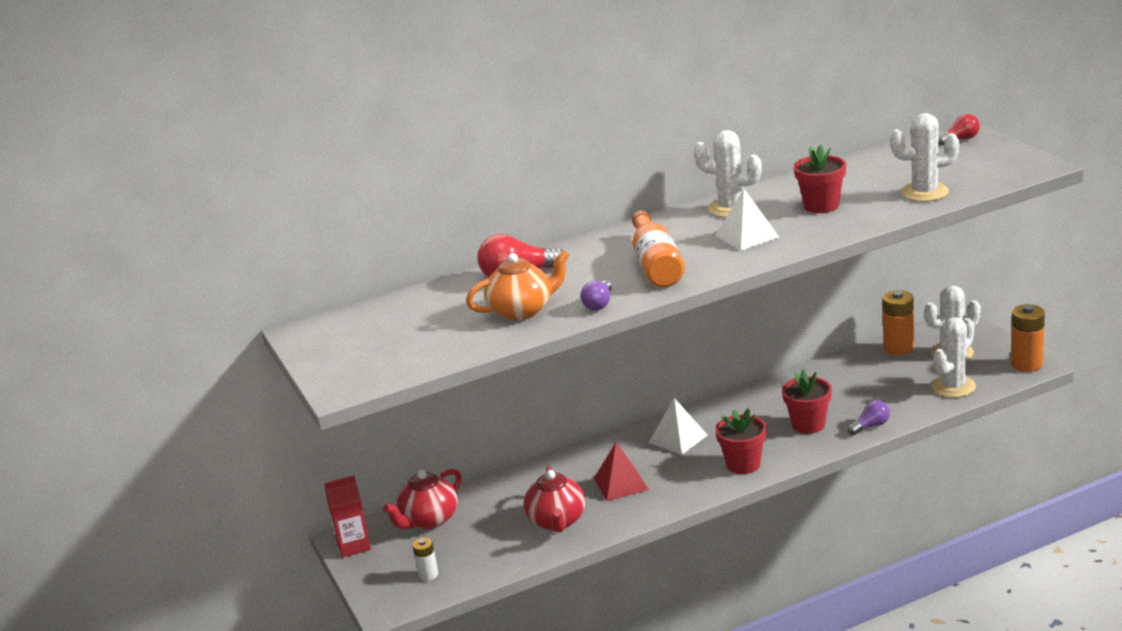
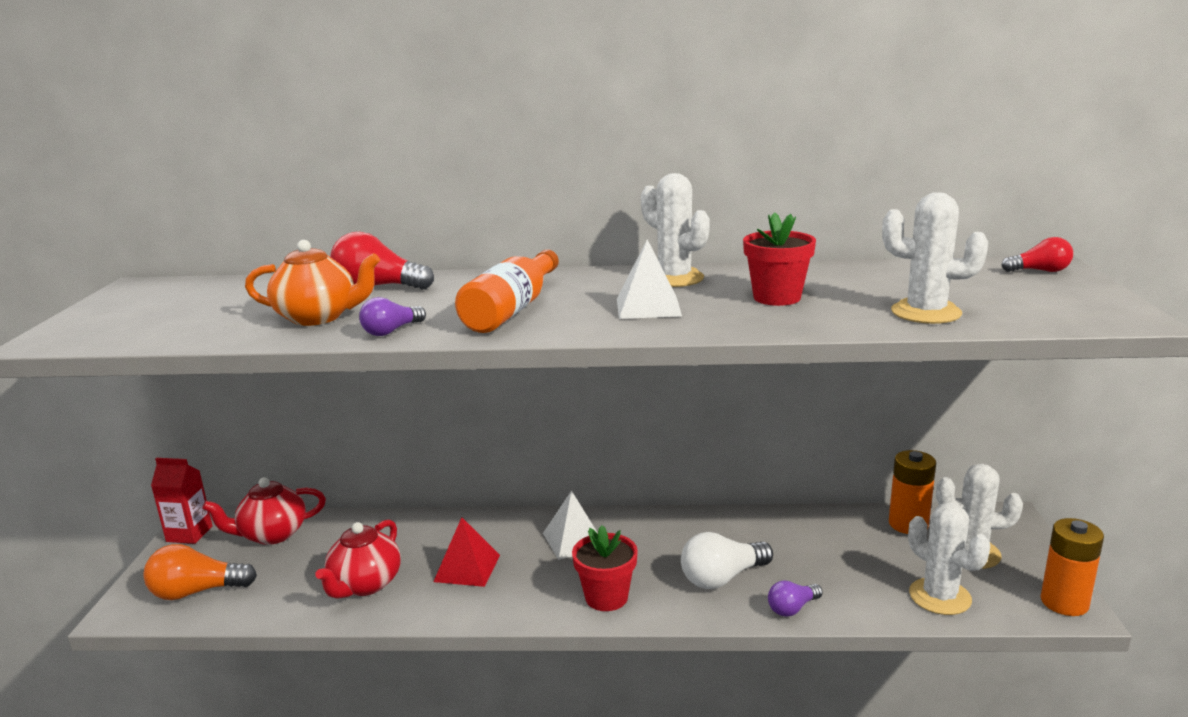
camera: 25 degrees right, 5 degrees down
(428, 574) = (197, 591): white battery -> orange light bulb
(808, 425) = (722, 578): red flower pot -> white light bulb
(870, 426) = (792, 608): purple light bulb -> purple light bulb turned 150 degrees clockwise
(953, 387) = (940, 597): white cactus -> white cactus turned 75 degrees clockwise

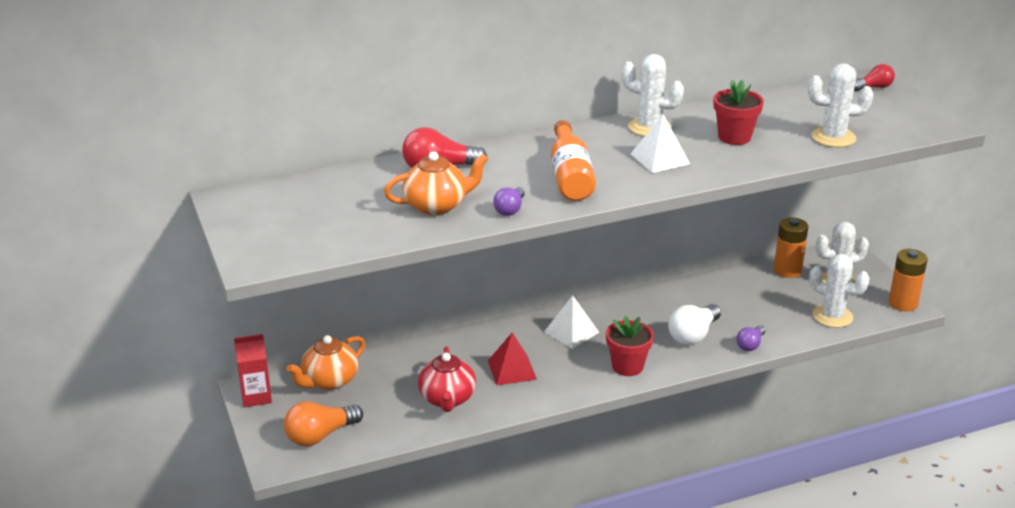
camera: 25 degrees left, 10 degrees up
(272, 534) = (329, 381): red teapot -> orange teapot

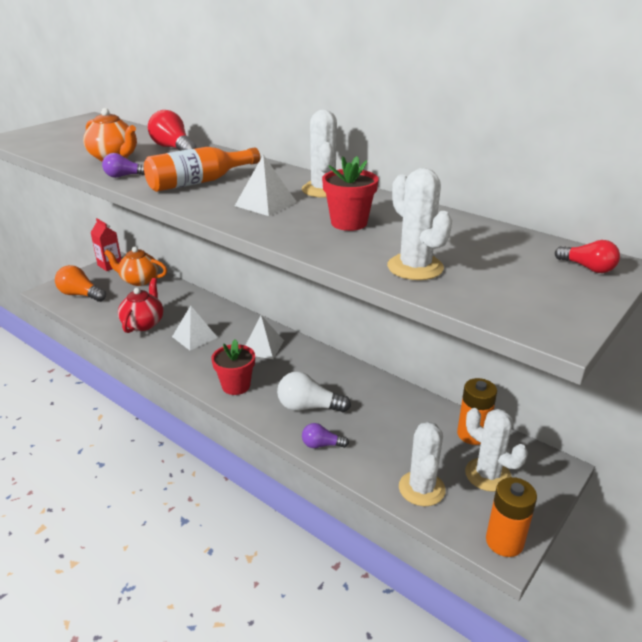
camera: 60 degrees right, 0 degrees up
(447, 399) = (143, 323): red teapot -> red teapot turned 135 degrees clockwise
(511, 370) = (194, 337): red pyramid -> white pyramid

